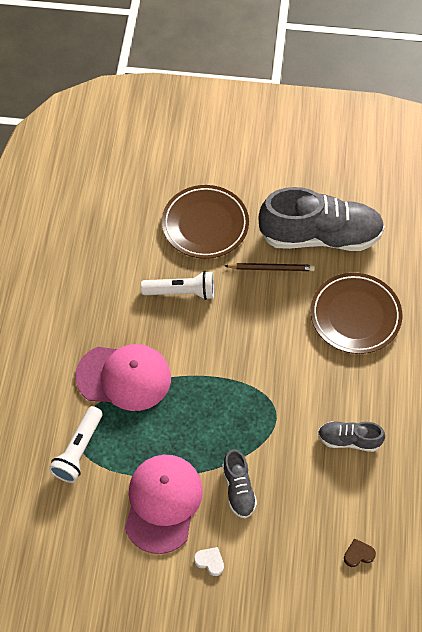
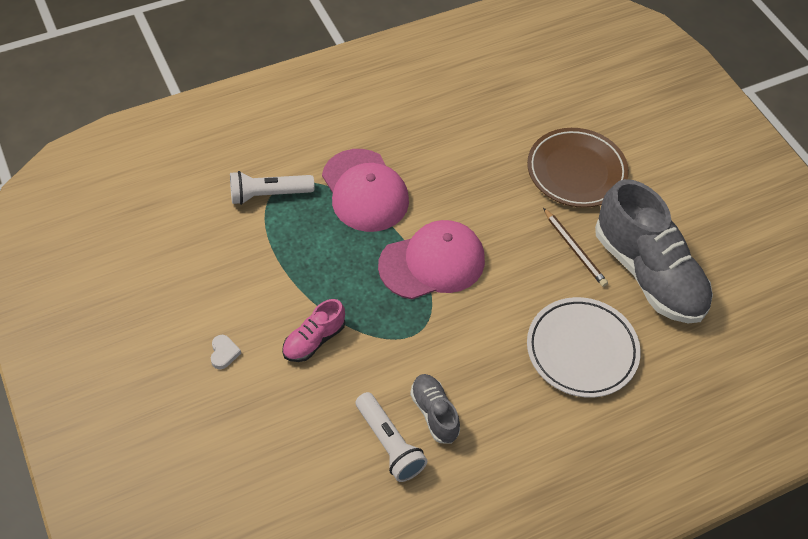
camera: 55 degrees right, 5 degrees down
(163, 503) = (259, 285): pink cap -> pink cap (432, 263)
(181, 292) = (487, 189): white flashlight -> white flashlight (389, 444)
(238, 489) = (314, 340): grey shoe -> pink shoe
(355, 316) = (581, 350): brown plate -> white plate
(358, 554) = (312, 484): brown heart -> none

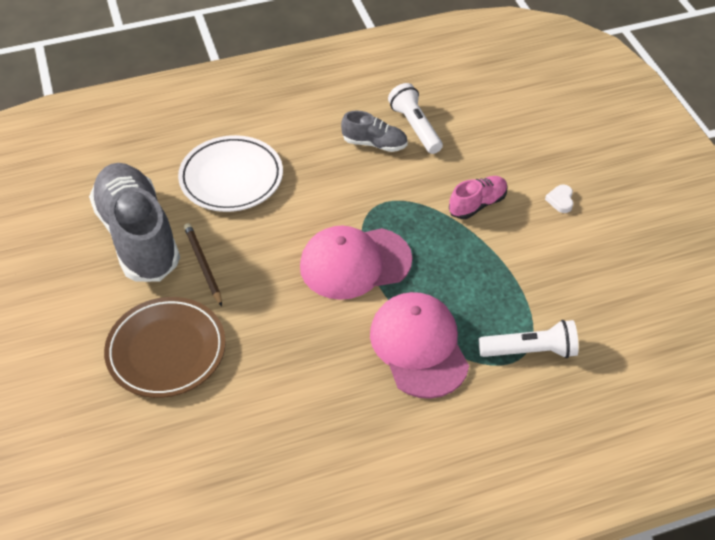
camera: 170 degrees left, 5 degrees down
(434, 413) = (374, 144): grey shoe -> grey shoe turned 60 degrees counterclockwise

